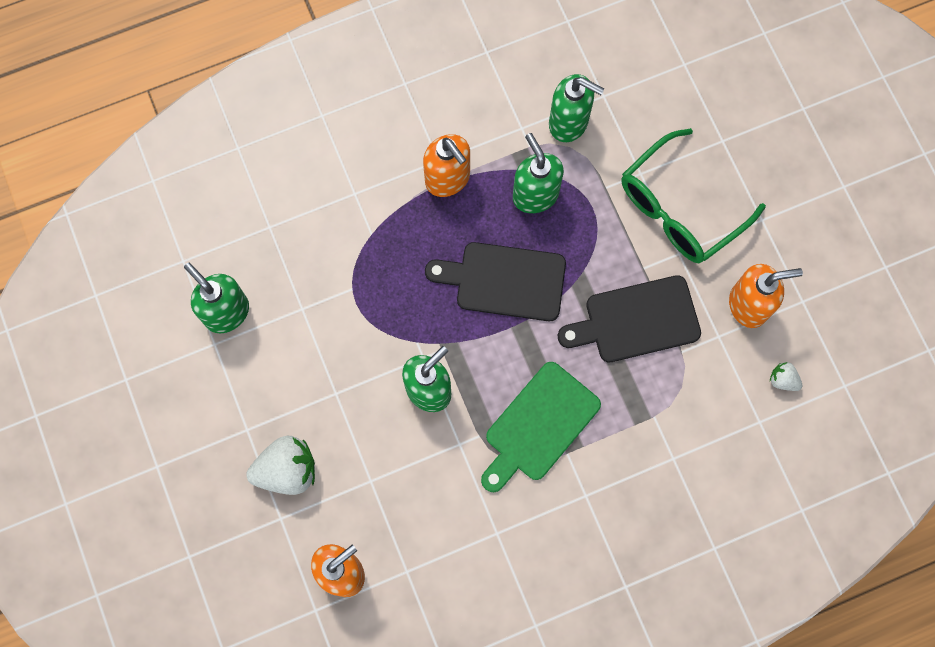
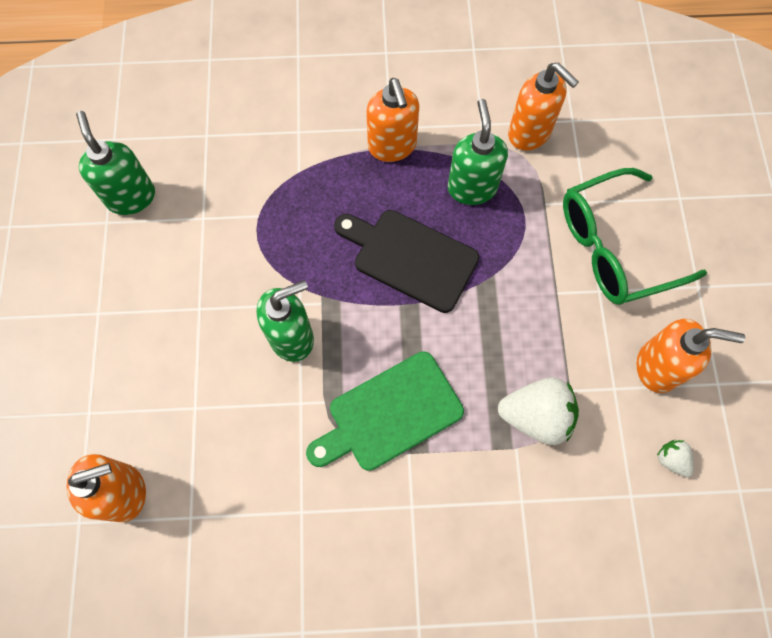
camera: 20 degrees right, 5 degrees down
(287, 470) = (117, 367): white strawberry -> white strawberry (536, 416)
(569, 122) = (529, 133): green soap dispenser -> orange soap dispenser
(636, 321) = (531, 342): black cutting board -> none

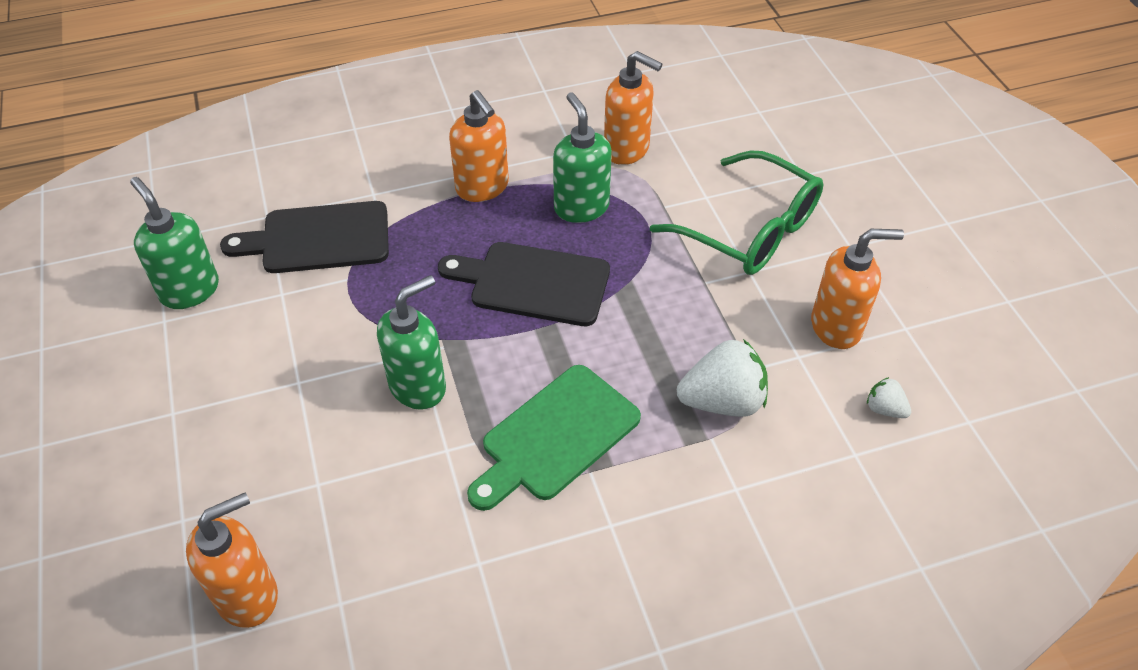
camera: 15 degrees left, 20 degrees down
(243, 169) = (318, 239): none -> black cutting board
(614, 247) = (750, 230): green glasses -> green glasses turned 105 degrees counterclockwise

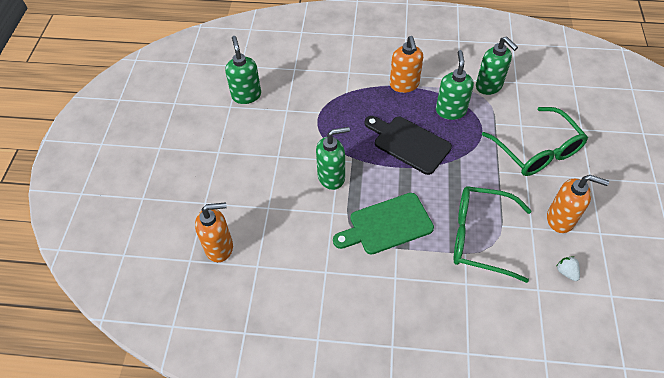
camera: 25 degrees right, 5 degrees up
(318, 239) = (314, 88): black cutting board -> none
(627, 150) = (489, 86): orange soap dispenser -> green soap dispenser
(722, 401) = (479, 237): white strawberry -> green glasses

